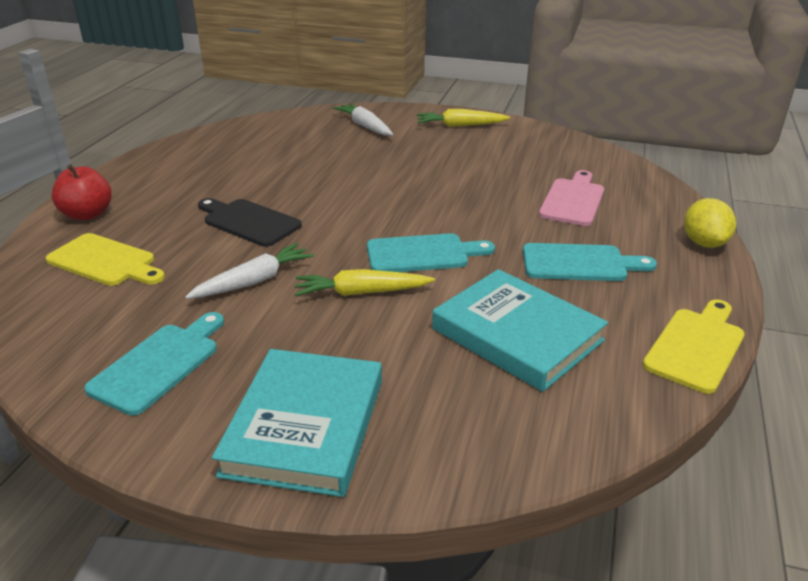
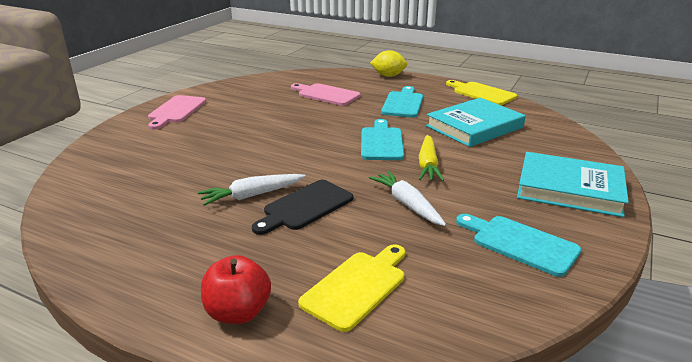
camera: 80 degrees left, 5 degrees down
(365, 126) = (136, 146): white carrot -> white carrot (252, 195)
(460, 125) = (176, 111): yellow carrot -> pink cutting board

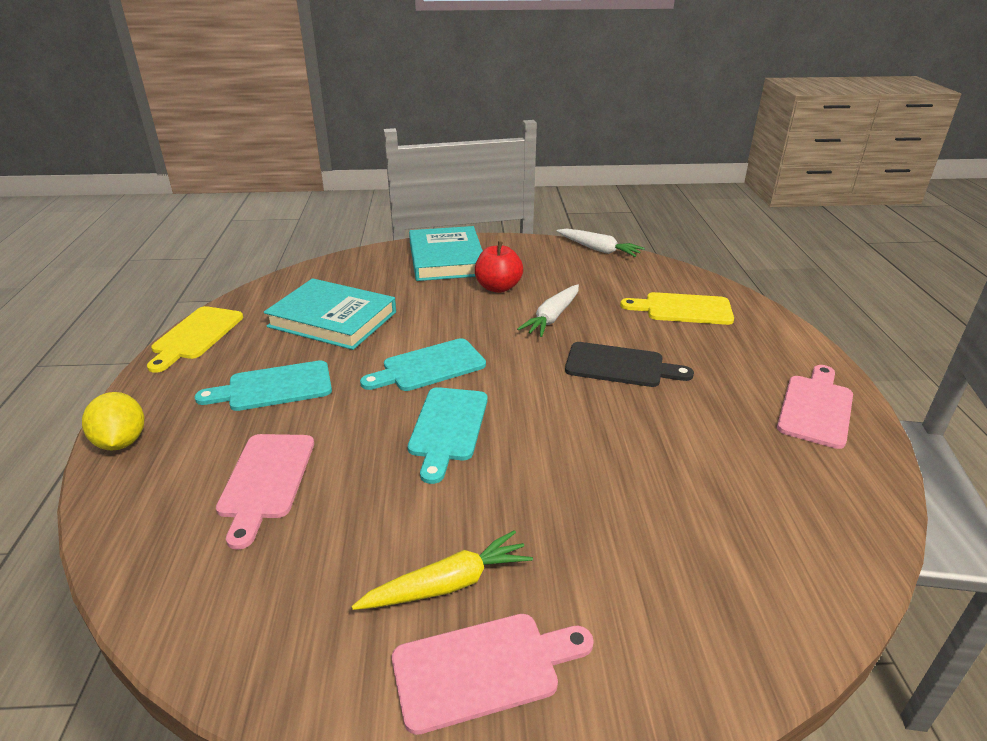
camera: 120 degrees left, 5 degrees up
(143, 271) = (816, 408): none -> pink cutting board
(238, 312) = (774, 342): red apple -> red apple (498, 287)
(252, 195) = (642, 406): white carrot -> white carrot (598, 249)
(428, 165) = (462, 325): yellow carrot -> yellow carrot (448, 584)
(520, 243) = (554, 266): turquoise cutting board -> turquoise cutting board (448, 428)

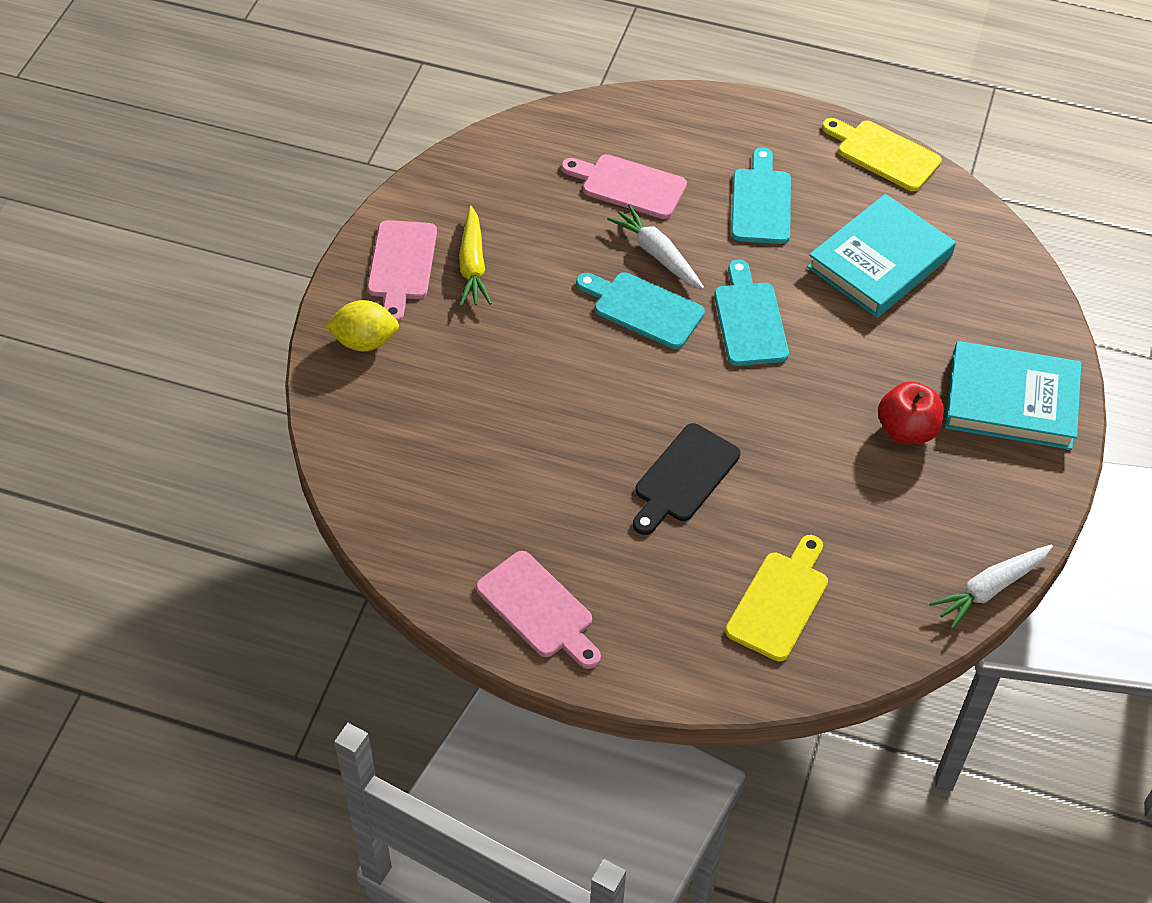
camera: 110 degrees right, 20 degrees up
(122, 442) = (718, 107): yellow lemon -> yellow lemon (365, 341)
(552, 317) = (810, 457): white carrot -> white carrot (657, 254)

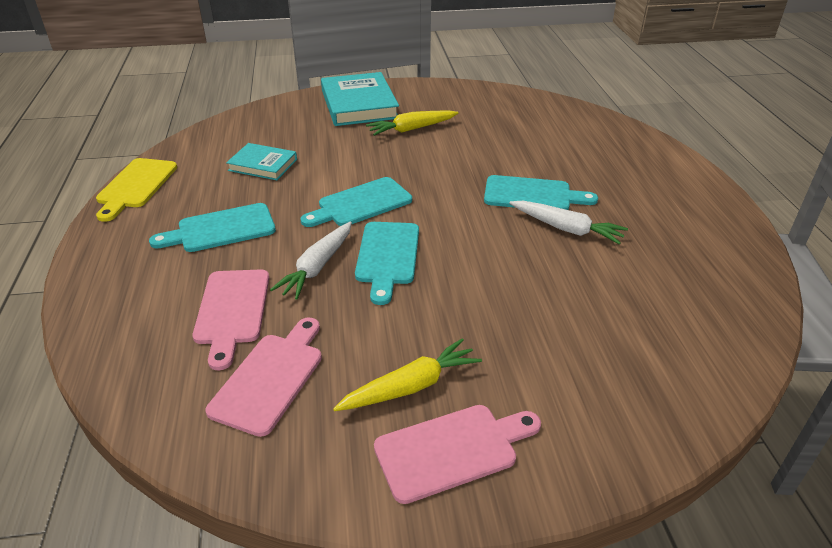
camera: 115 degrees left, 15 degrees down
(365, 341) = (581, 433): yellow lemon -> none
(538, 609) = (705, 222): pink cutting board -> pink cutting board (270, 378)
(684, 477) = (532, 195): black cutting board -> turquoise cutting board
(780, 601) = (582, 142): yellow cutting board -> none
(880, 261) = (263, 165): turquoise book -> turquoise book, size x0.58
(906, 430) = (412, 129): red apple -> yellow carrot
(990, 589) = (499, 90): white carrot -> white carrot (566, 229)

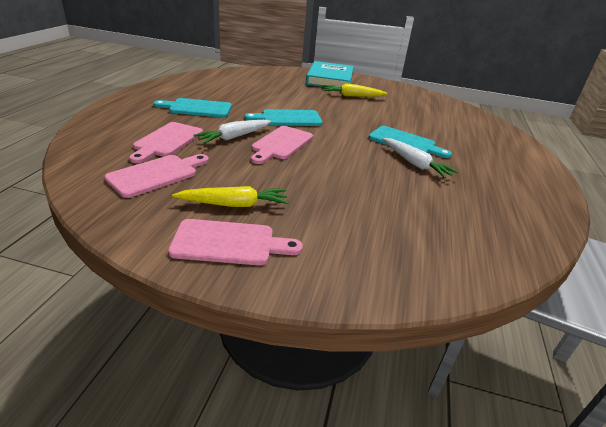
camera: 20 degrees right, 5 degrees down
(135, 186) = (172, 81): yellow cutting board -> none
(263, 165) = (248, 90): turquoise book -> none
(387, 256) = (281, 144): turquoise cutting board -> pink cutting board

